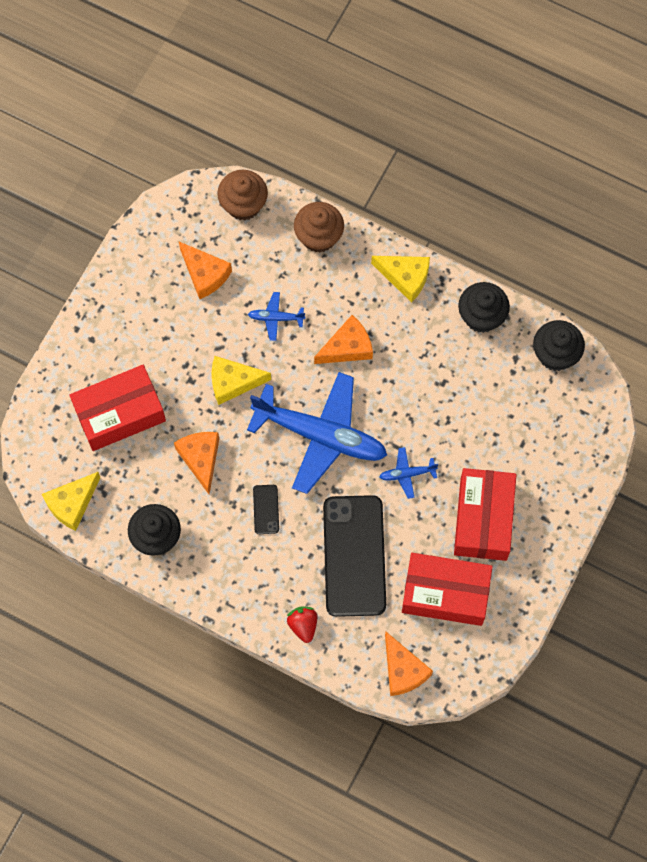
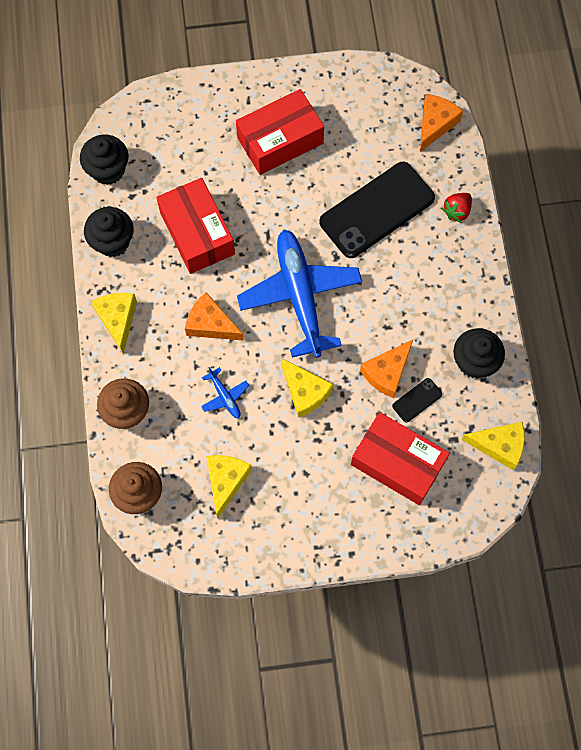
camera: 125 degrees left, 0 degrees up
(205, 274) = (226, 481): orange cheese -> yellow cheese
(266, 509) = (390, 296): black phone -> black phone (417, 400)
(407, 474) = (284, 214): blue plane -> none
(445, 593) = (356, 131): red box -> red box (197, 233)

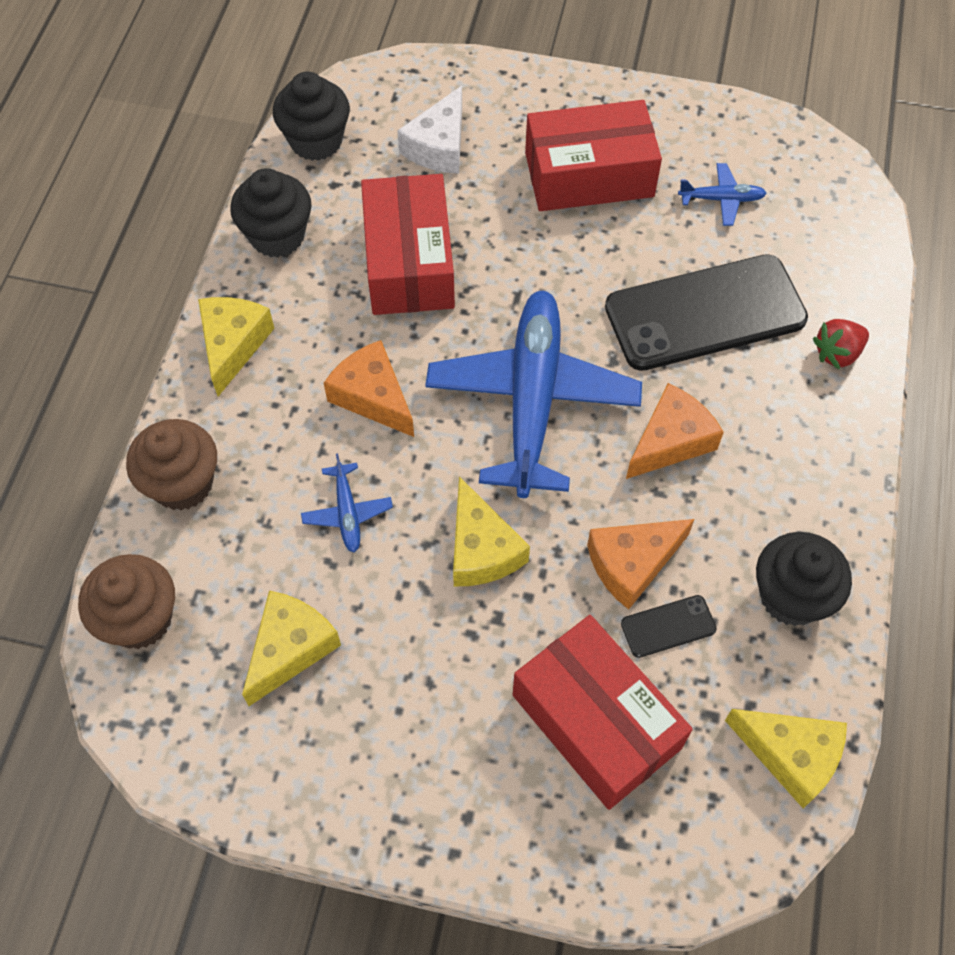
camera: 20 degrees right, 10 degrees down
(184, 149) = (439, 146): none -> white cheese
(362, 132) = (721, 199): none -> blue plane
(435, 124) = (842, 221): orange cheese -> orange cheese (671, 441)

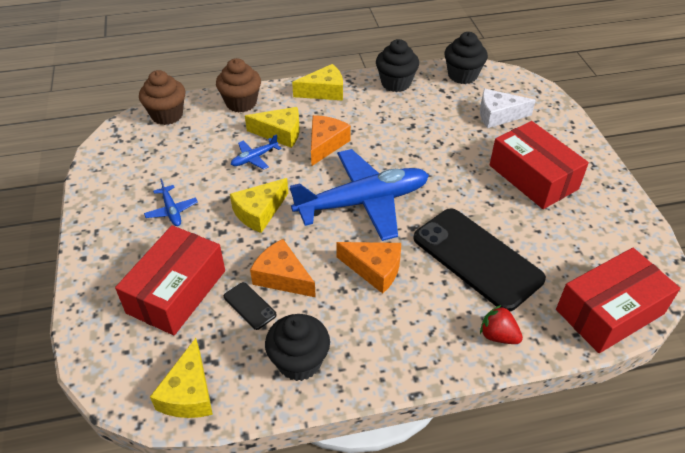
camera: 65 degrees right, 15 degrees down
(290, 648) = (172, 164): yellow cheese -> yellow cheese (280, 133)
(409, 262) = (415, 129): red box -> red box (609, 311)
(721, 199) = (569, 240): blue plane -> blue plane (171, 210)

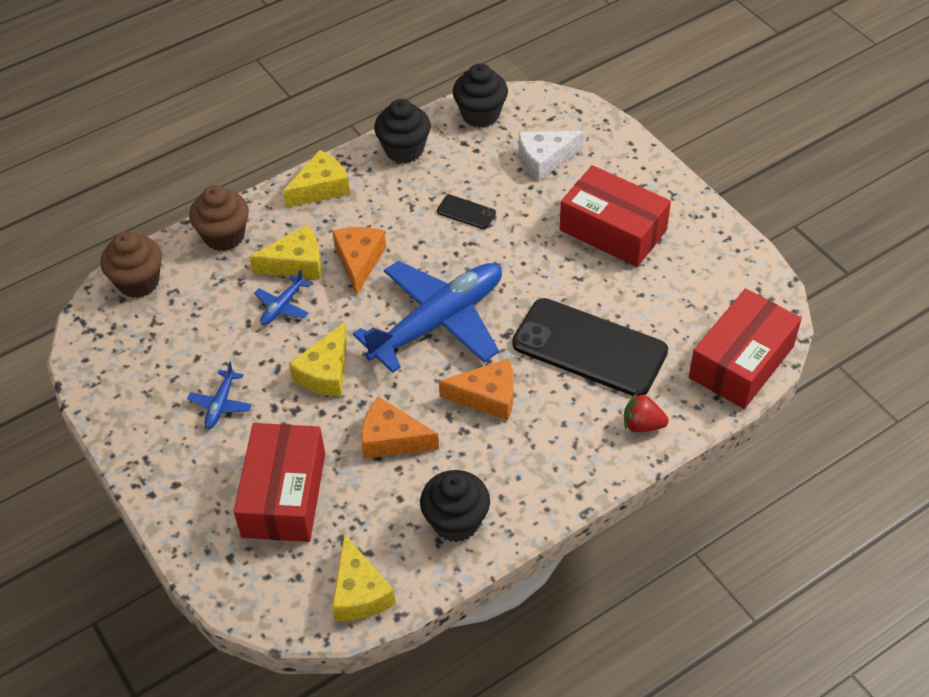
camera: 20 degrees left, 5 degrees up
(171, 210) = (221, 404): blue plane -> blue plane turned 60 degrees clockwise
(250, 306) = (373, 482): black phone -> black phone (466, 212)

